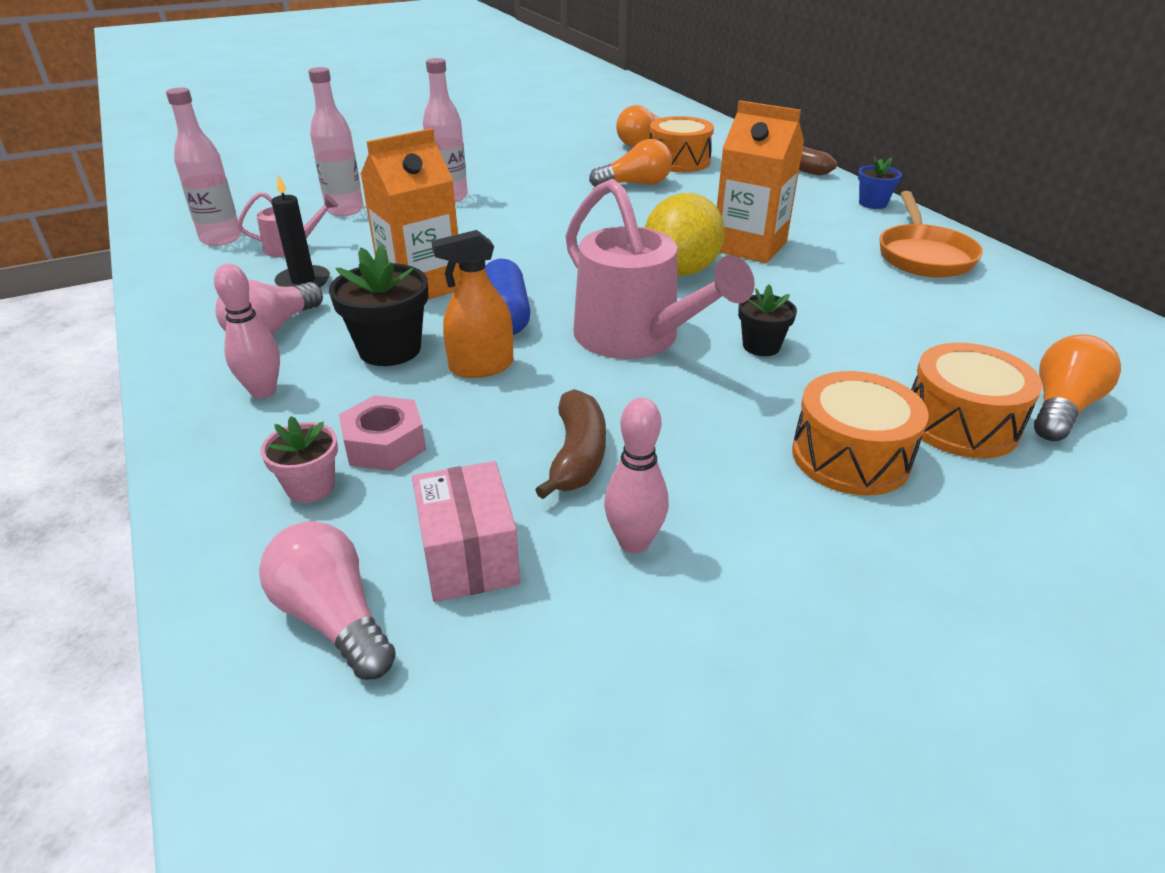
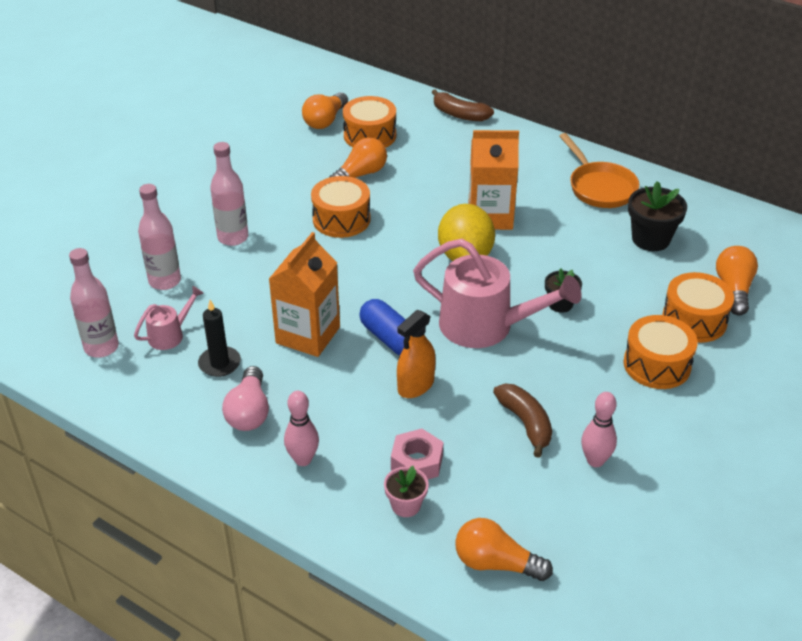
camera: 30 degrees left, 5 degrees up
(333, 617) = (496, 563): pink light bulb -> orange light bulb
(390, 349) = (346, 396): black flower pot -> black flower pot (651, 239)
(469, 556) = (526, 504): pink box -> none
(574, 210) = (341, 219): none -> orange drum
(872, 203) = (537, 143): blue flower pot -> none

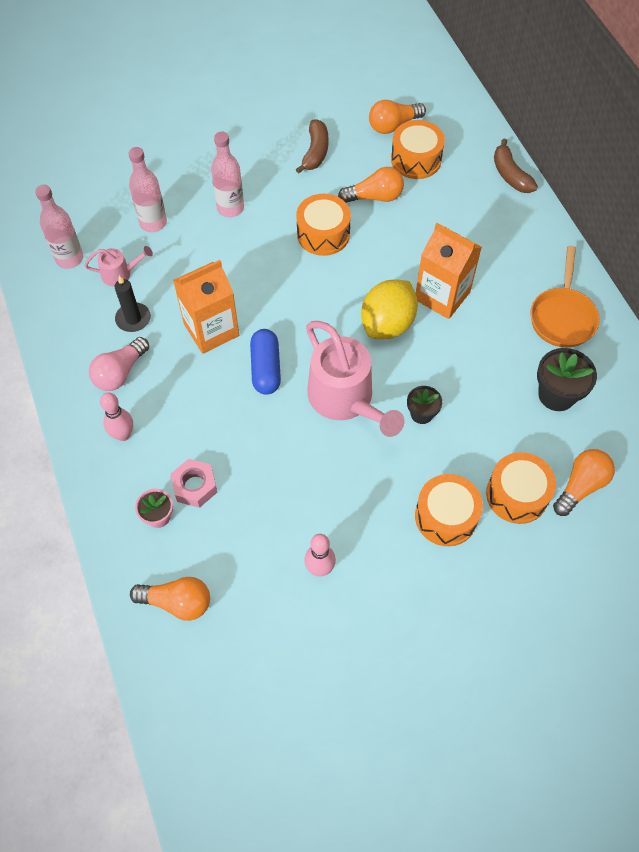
camera: 35 degrees right, 20 degrees up
(415, 386) = (249, 421): orange spray bottle -> none
(496, 563) = (177, 602): orange light bulb -> orange light bulb turned 135 degrees clockwise
(525, 423) = (298, 504): brown banana -> brown banana (315, 152)

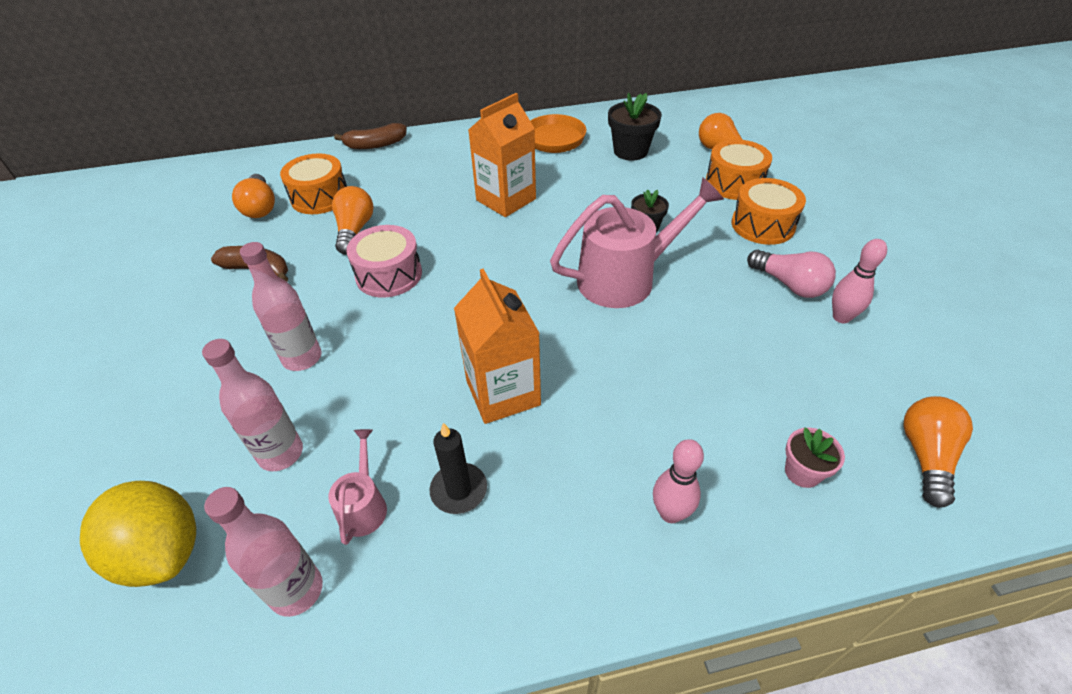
camera: 80 degrees left, 15 degrees down
(120, 372) = (557, 513): pink light bulb -> pink light bulb (789, 285)
(195, 486) = (750, 426): pink nut -> none
(265, 368) = (574, 341): blue capsule -> none
(323, 234) = (389, 275): orange drum -> pink drum
(387, 324) = (531, 238): yellow lemon -> yellow lemon (162, 551)

